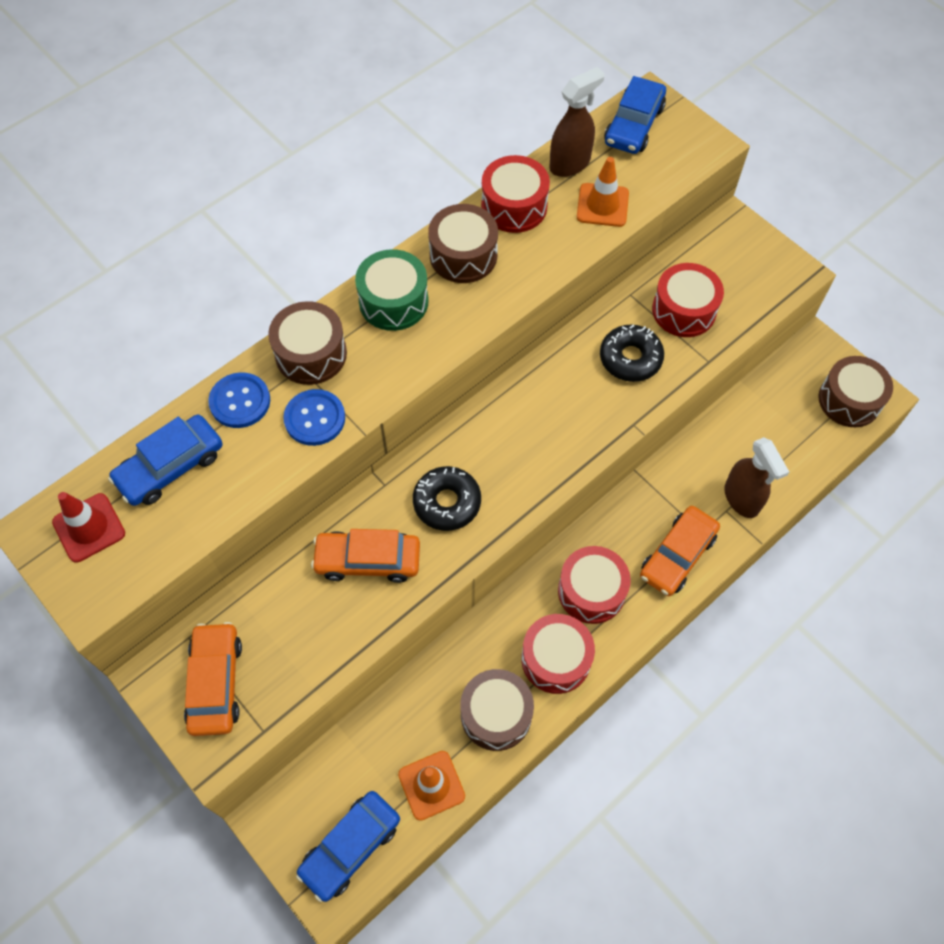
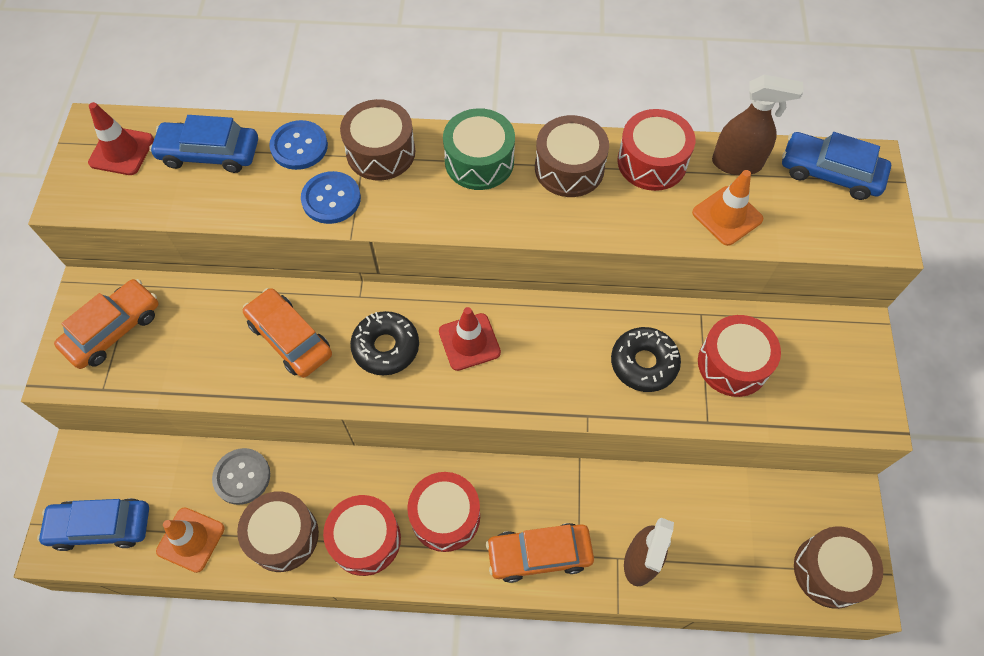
camera: 45 degrees right, 0 degrees up
(417, 706) = (242, 477): none -> grey button
(501, 446) = (469, 342): none -> red traffic cone
(633, 125) = (830, 173): blue car -> blue car turned 45 degrees clockwise

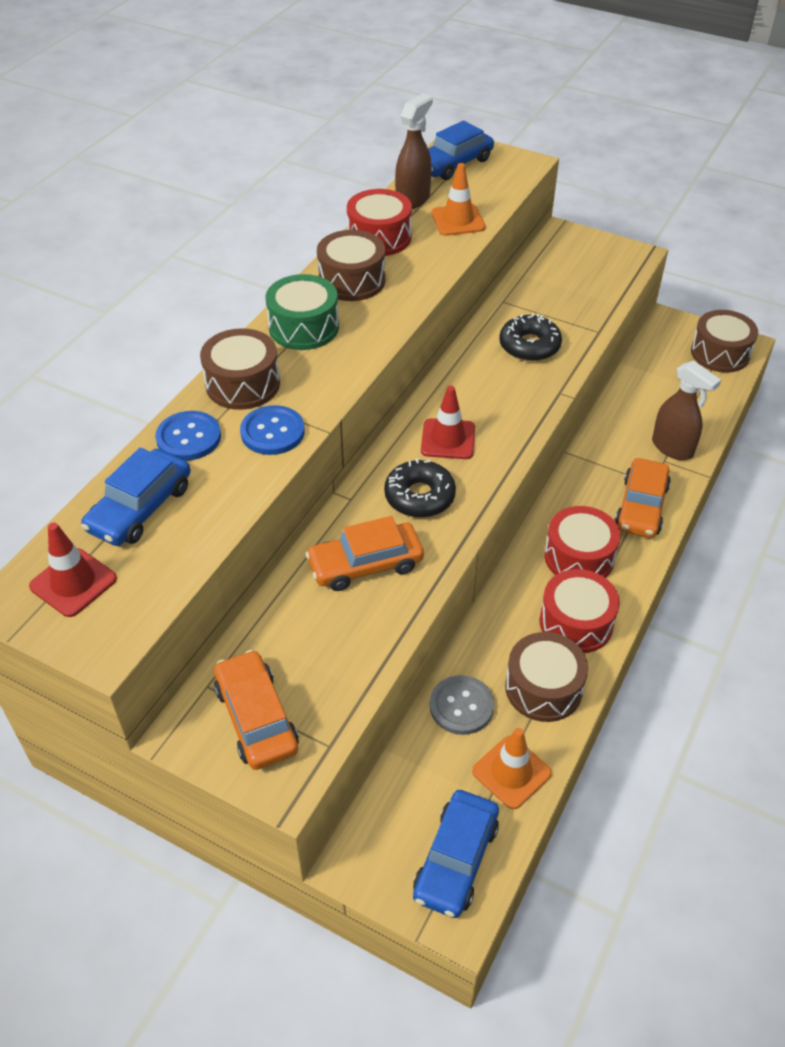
camera: 65 degrees left, 15 degrees down
(733, 364) = (556, 301): red drum -> none

